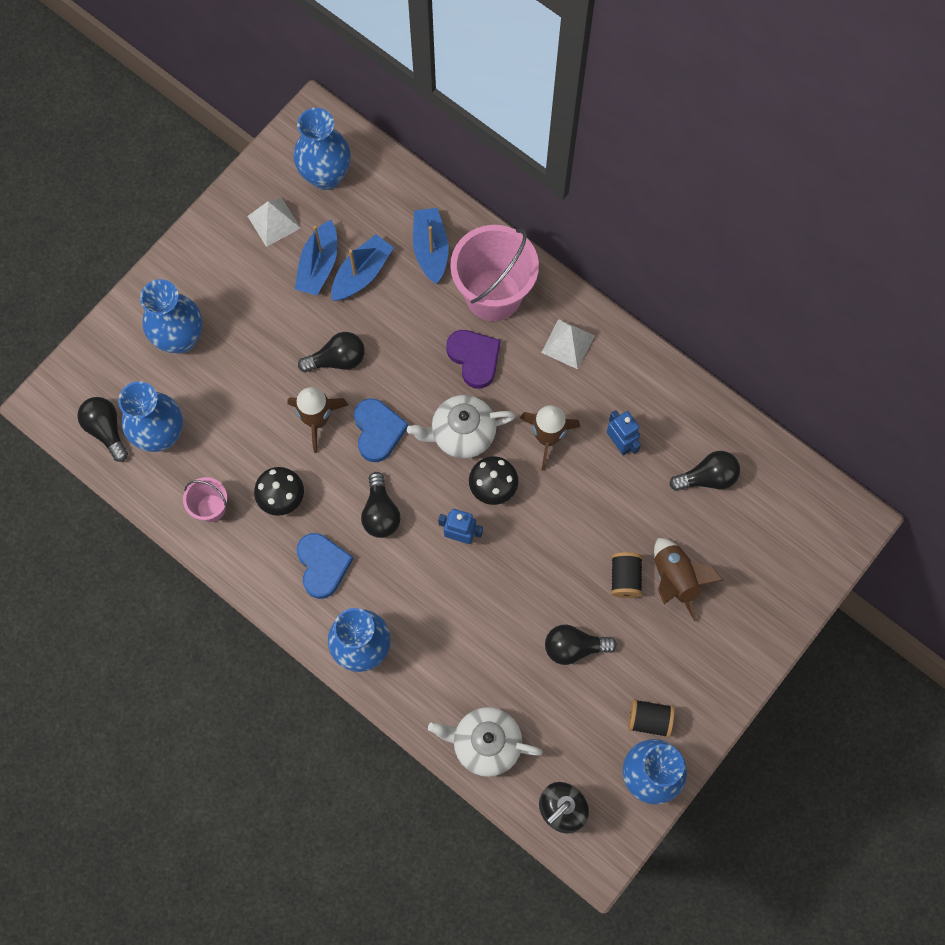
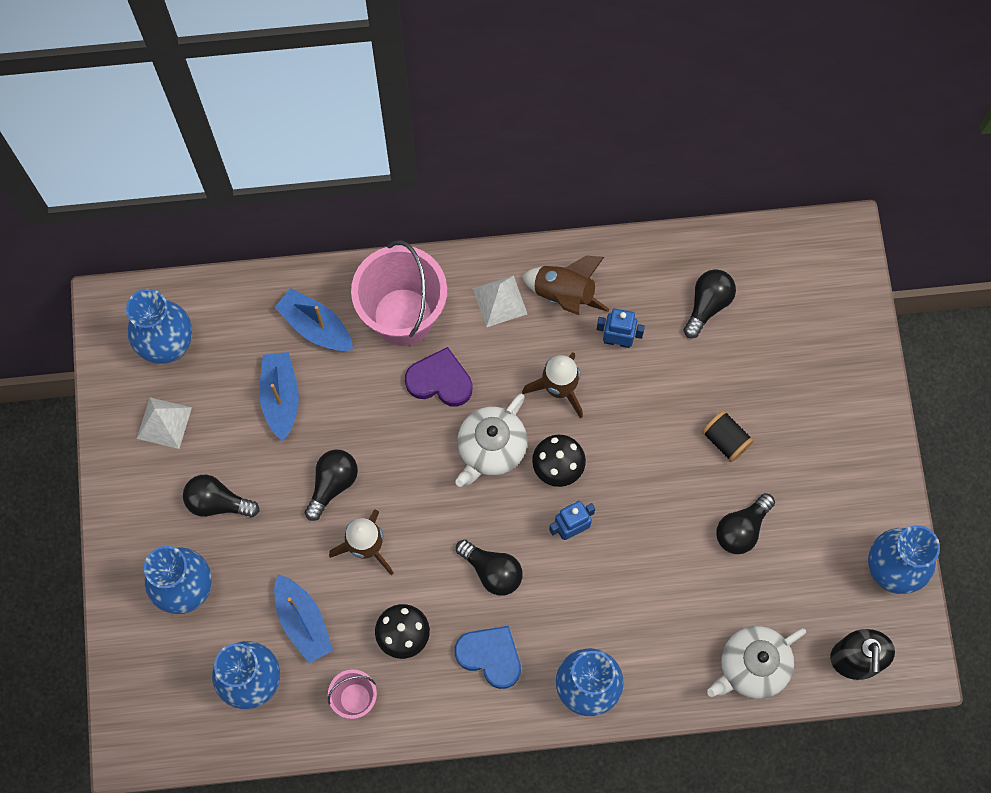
camera: 45 degrees left, 0 degrees up
(106, 430) = (203, 721): black light bulb -> black light bulb (217, 502)
(319, 265) = (238, 423): blue boat -> blue boat (303, 622)
(378, 431) = (424, 509): blue heart -> none
(649, 720) = (850, 528): black spool -> none
(675, 579) = (762, 404): brown rocket -> brown rocket (564, 294)

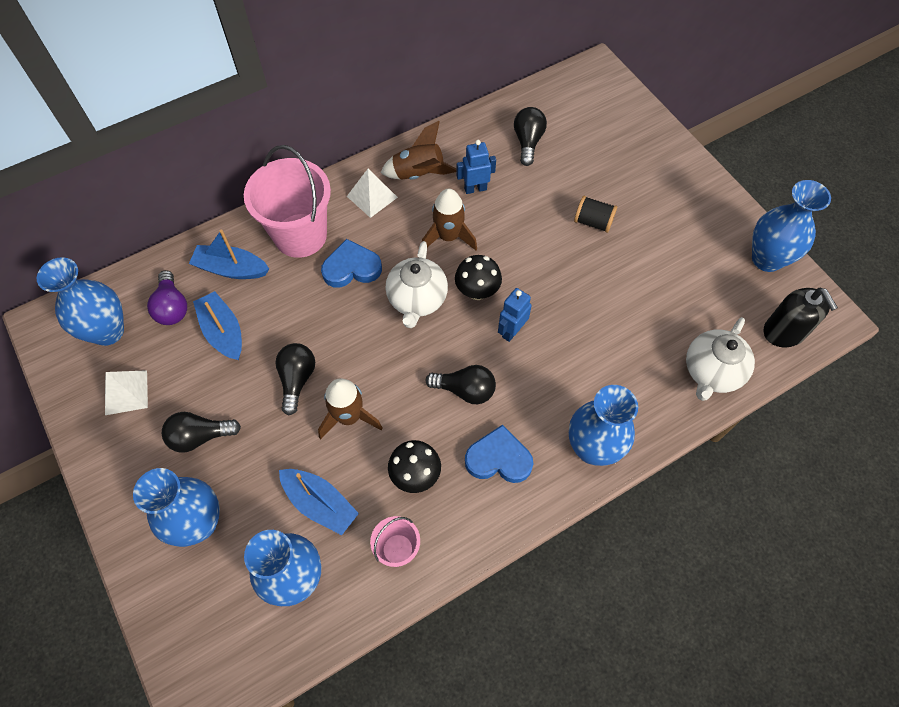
camera: 25 degrees left, 10 degrees down
(240, 346) = (172, 307): none -> purple light bulb
(440, 380) = (351, 268): purple heart -> blue heart
(742, 529) = (642, 276): black light bulb -> none

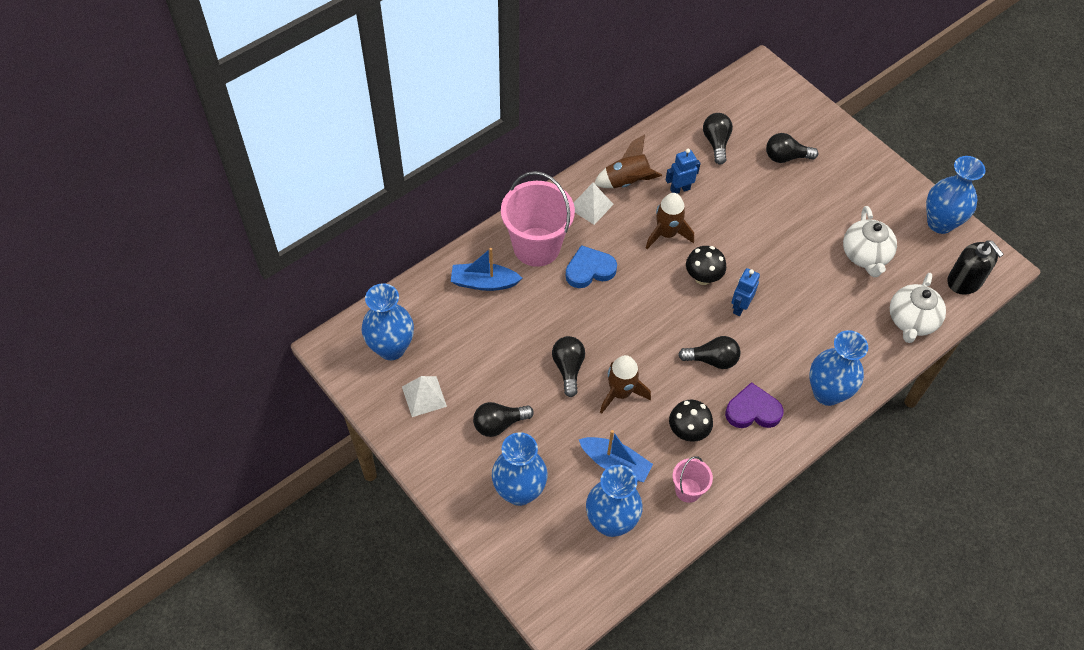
camera: 10 degrees left, 5 degrees down
(172, 307) = (442, 321): purple light bulb -> none
(223, 332) = (493, 336): blue boat -> none
(417, 299) = (653, 290): white teapot -> white teapot (865, 255)
(498, 459) = (752, 410): blue heart -> purple heart
(593, 222) = (788, 207): black spool -> none
(602, 165) = (786, 157): none -> black light bulb

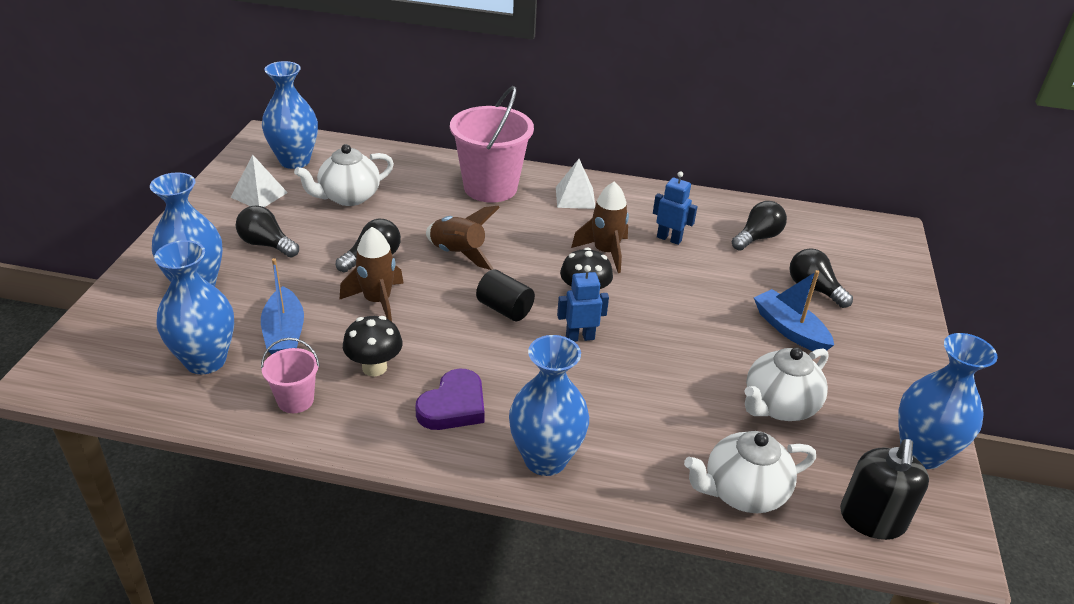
camera: 50 degrees right, 20 degrees down
(476, 340) = (348, 197): none -> white teapot
(484, 282) = (417, 177): blue boat -> blue boat (789, 330)
(589, 270) = (502, 225): blue heart -> none
(627, 181) = (631, 206): brown rocket -> brown rocket (458, 254)
(683, 328) = (504, 309): none -> black cylinder
(712, 360) = (488, 346): black light bulb -> none
(752, 410) = (453, 406): purple heart -> purple heart turned 75 degrees clockwise

